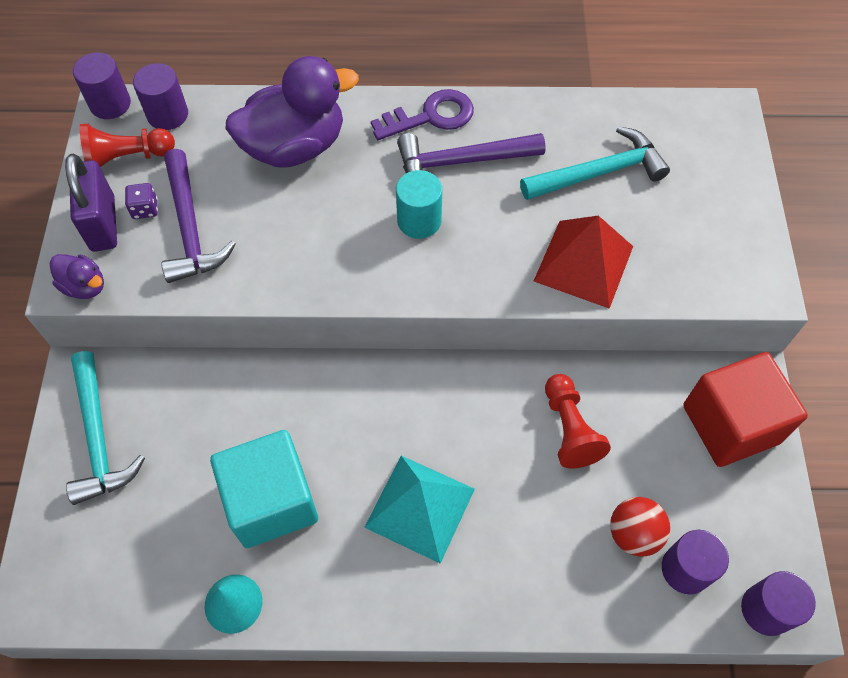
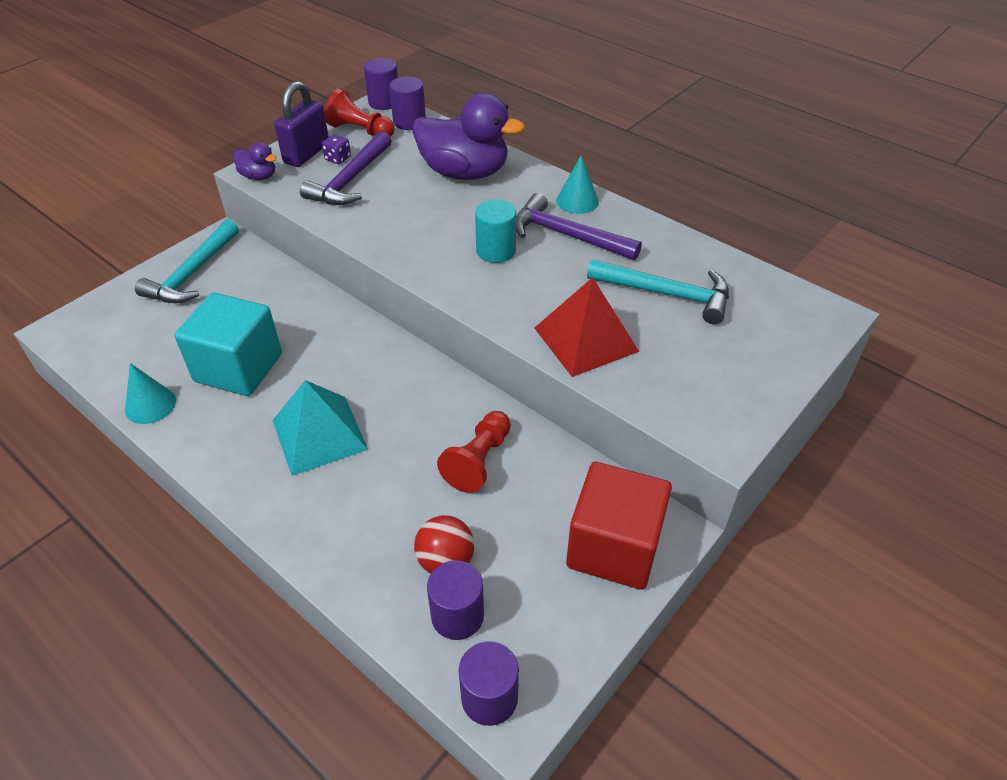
camera: 40 degrees right, 15 degrees down
(85, 286) = (259, 176): purple duck -> purple duck turned 45 degrees counterclockwise
(431, 116) = (577, 201): purple key -> turquoise cone

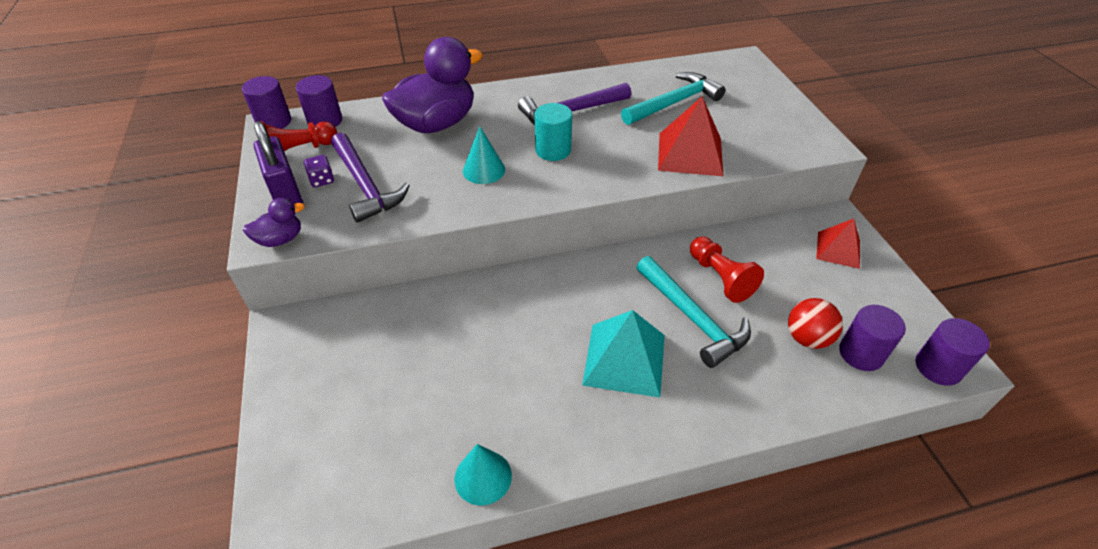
camera: 55 degrees left, 0 degrees up
(193, 273) = (313, 370): turquoise hammer -> turquoise hammer (692, 318)
(238, 367) = (491, 384): turquoise cube -> none
(577, 201) = (536, 91): turquoise cone -> turquoise cone (484, 170)
(614, 547) = (838, 249): red cube -> red pyramid

